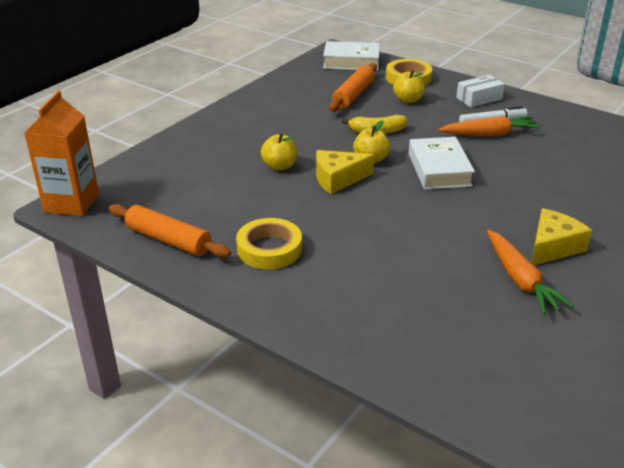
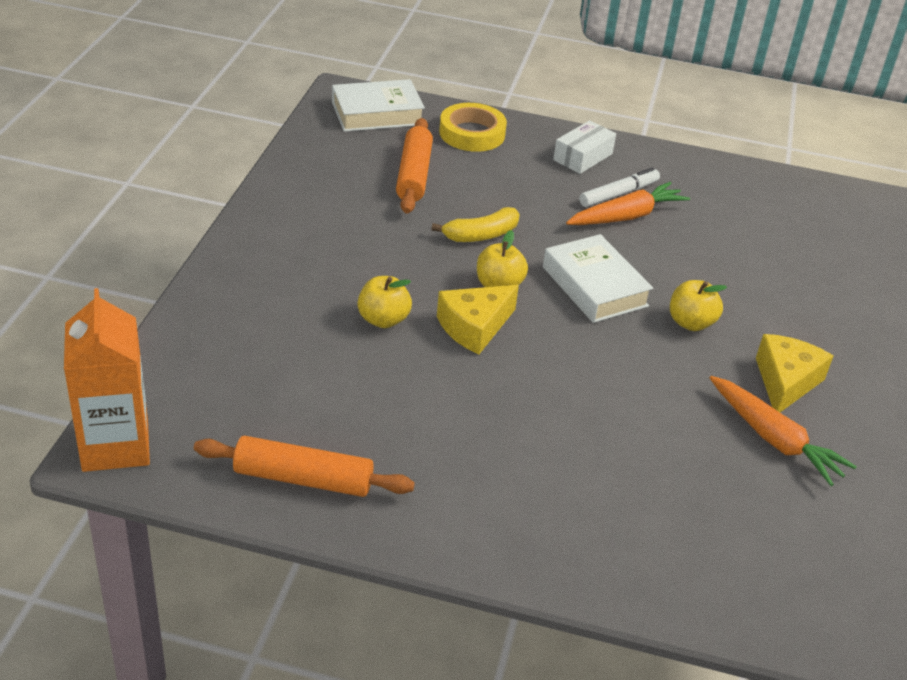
camera: 25 degrees left, 5 degrees up
(269, 249) = (450, 462): yellow tape -> none
(408, 100) = (492, 173): yellow apple -> yellow apple (690, 323)

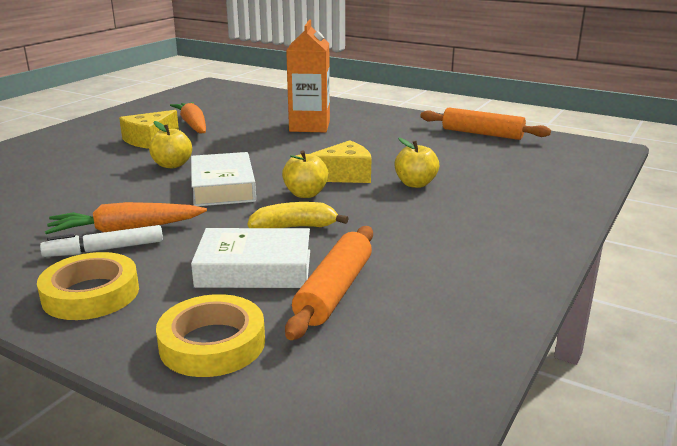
camera: 160 degrees left, 15 degrees down
(115, 445) = (602, 150): orange carton -> orange carton (309, 126)
(377, 113) = (348, 398): white book -> white book (254, 268)
(583, 157) = (91, 294): white box -> yellow tape

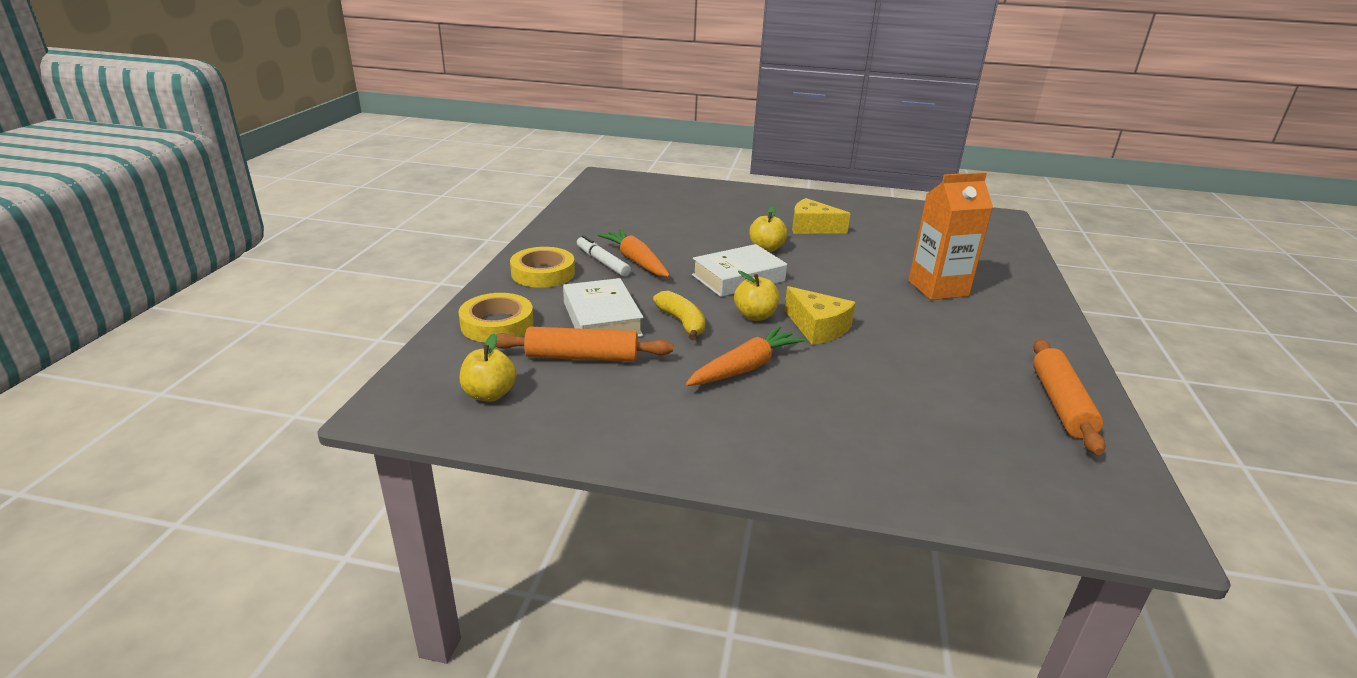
camera: 70 degrees right, 5 degrees up
(193, 125) = (869, 235): orange carrot -> orange carrot (745, 368)
(415, 184) = (832, 370): yellow apple -> yellow apple (489, 394)

